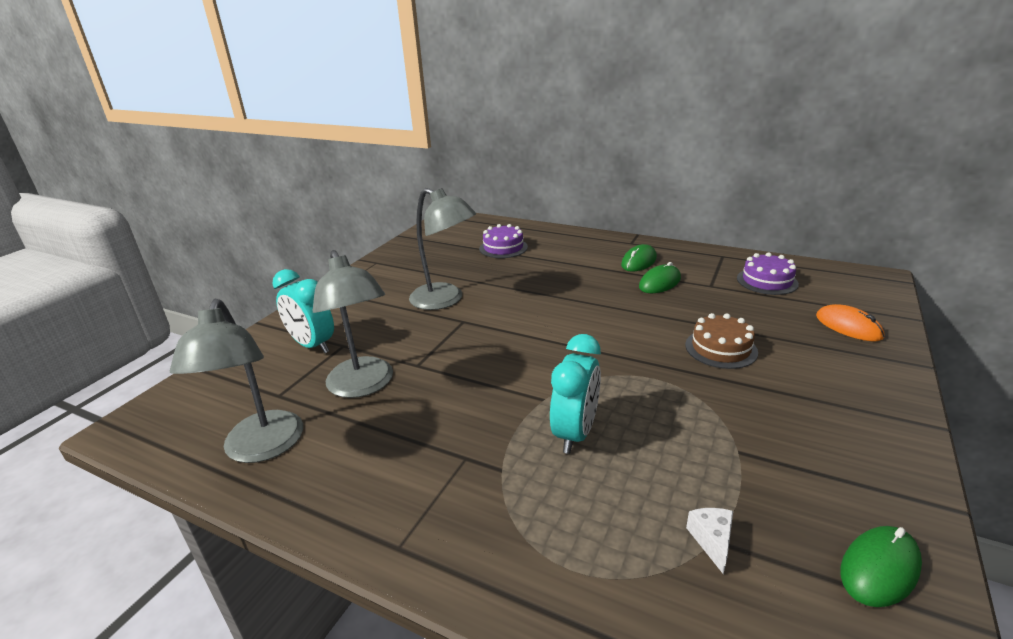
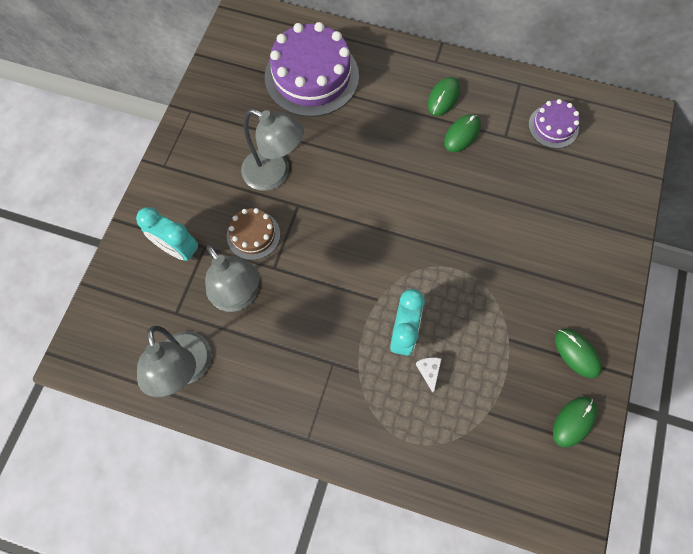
camera: 10 degrees left, 40 degrees up
(503, 248) = (311, 76): purple cake -> purple cake, size x1.96
(712, 540) = (487, 413): white cheese -> white cheese (428, 371)
(721, 348) = (506, 228): brown cake -> brown cake (253, 235)
(848, 326) = (605, 192): orange mouse -> none
(856, 475) = (576, 353): none -> green mouse

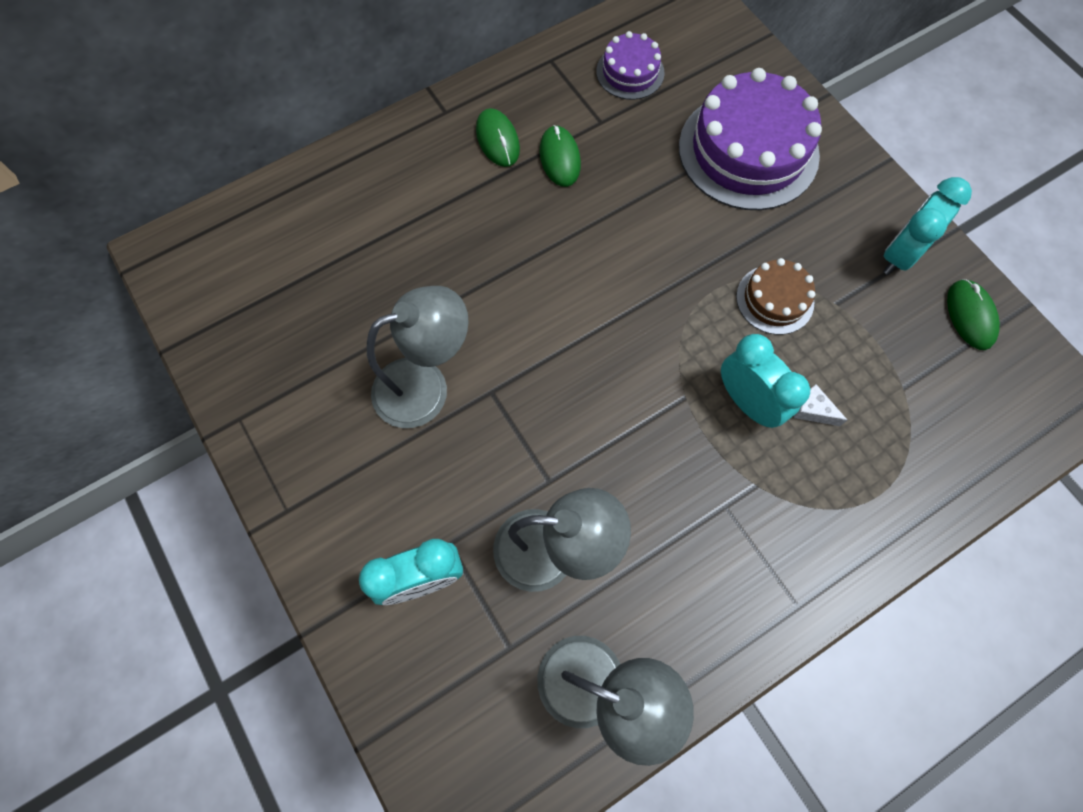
camera: 50 degrees left, 0 degrees up
(253, 235) = (485, 472): brown cake -> brown cake (775, 299)
(311, 76) = (334, 247): purple cake -> purple cake (748, 151)
(576, 353) = (899, 254): green mouse -> turquoise clock

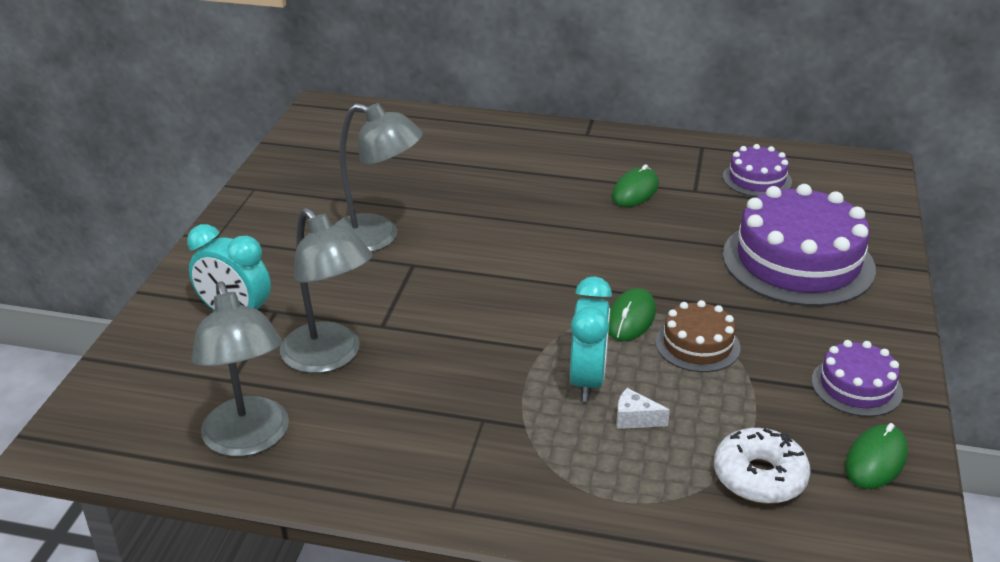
camera: 45 degrees right, 35 degrees down
(498, 140) = (603, 162): green mouse -> green mouse (630, 318)
(812, 410) = (635, 419): white cheese -> white cheese turned 60 degrees counterclockwise
(899, 254) = (856, 386): turquoise clock -> purple cake
(928, 393) = (759, 476): none -> white donut

